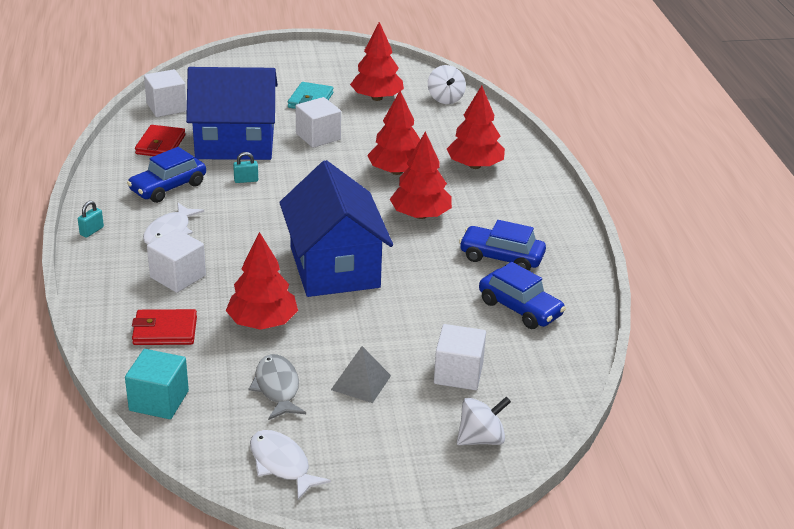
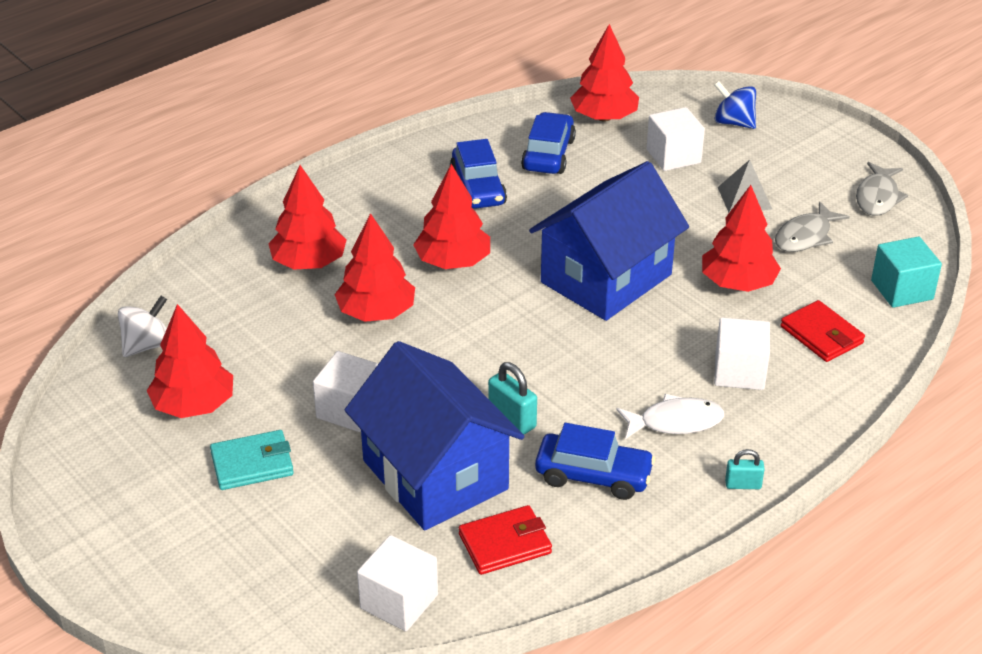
camera: 120 degrees left, 5 degrees up
(246, 180) = (512, 419): turquoise padlock -> turquoise padlock, size x1.54
(282, 464) = (877, 197): white fish -> grey fish
(481, 439) = (733, 122): white spinning top -> blue spinning top
(554, 363) = (604, 117): none -> red tree

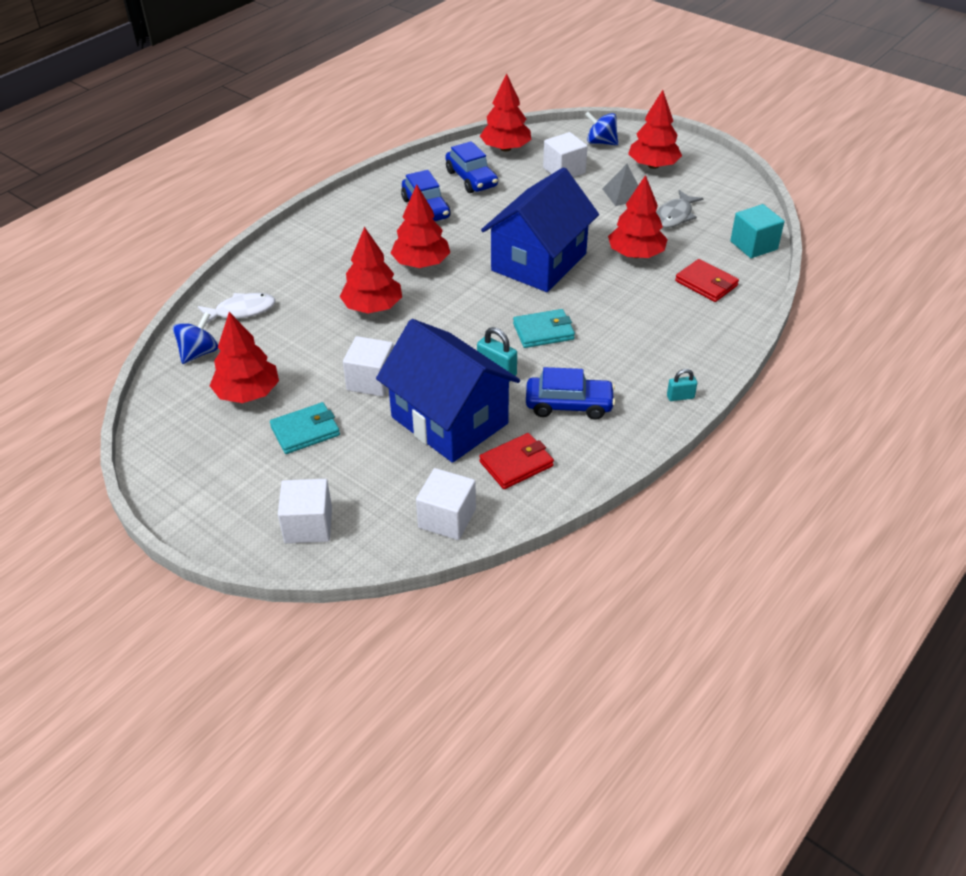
camera: 10 degrees left, 5 degrees up
(147, 345) = (199, 353): white spinning top -> blue spinning top
(309, 262) = (311, 276): red tree -> red tree (653, 165)
(548, 154) = (471, 179): blue car -> blue car turned 150 degrees clockwise
(587, 373) = (543, 331): none -> turquoise wallet
(675, 422) = (618, 358): white fish -> white fish (241, 311)
(739, 372) = (655, 317): white cube -> white cube (308, 525)
(877, 197) = (718, 183): grey fish -> none

